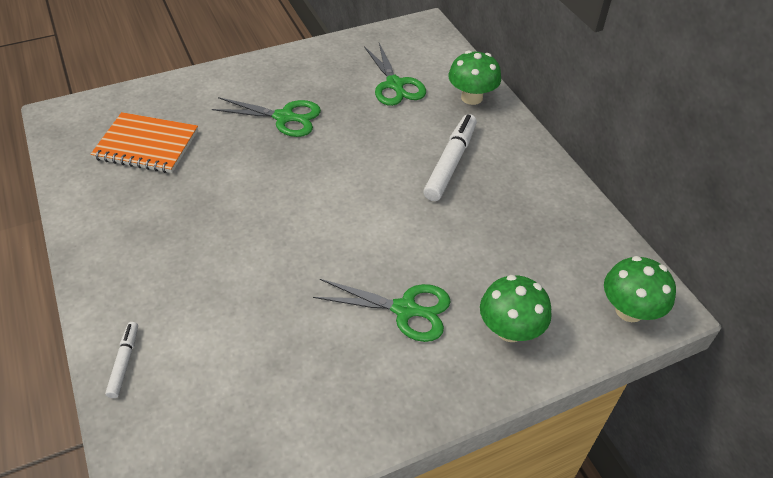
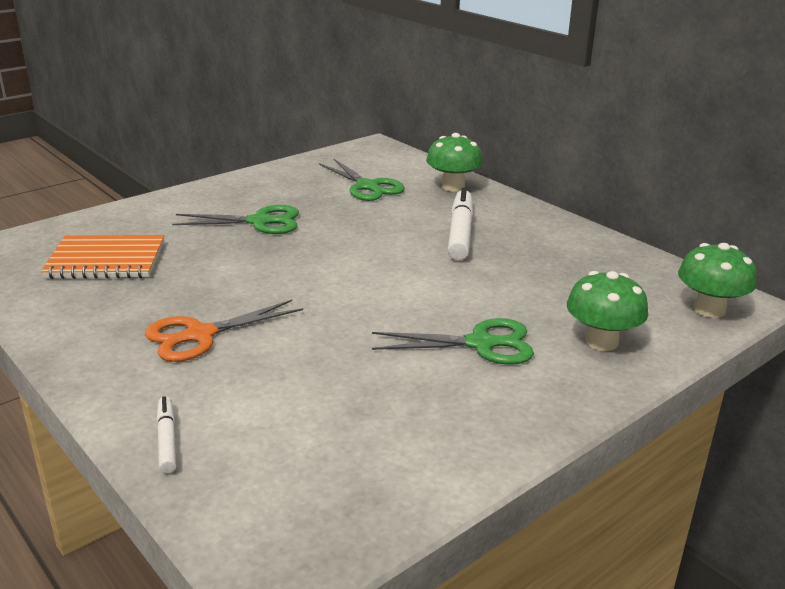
camera: 15 degrees left, 20 degrees down
(187, 250) = (199, 335): none -> orange scissors

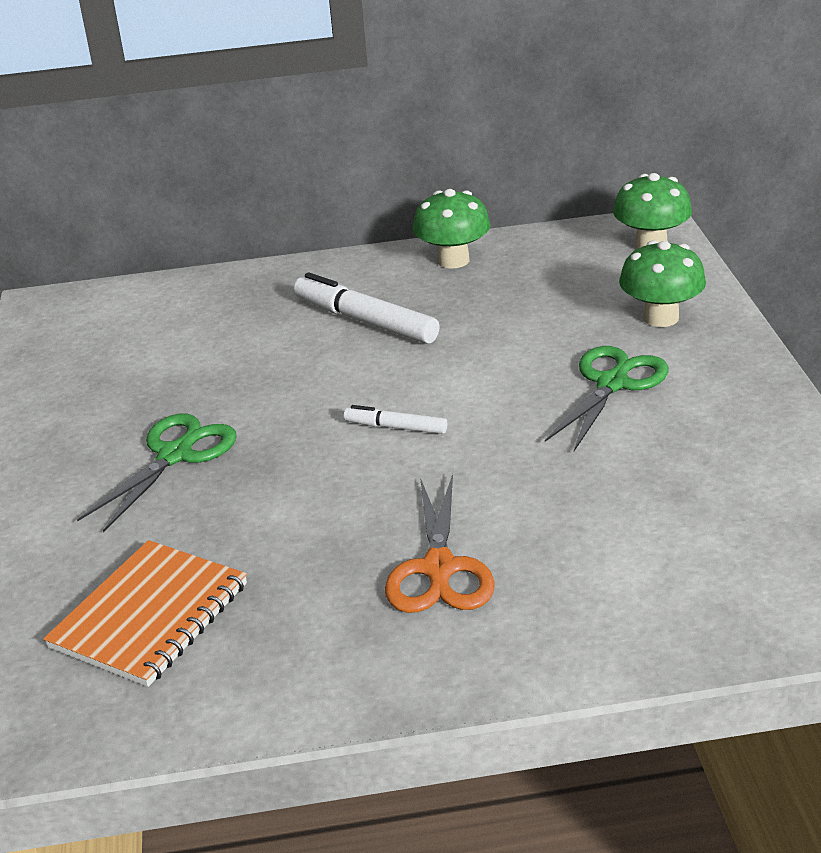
camera: 55 degrees left, 5 degrees up
(167, 440) = (648, 637): white marker -> white marker (395, 427)
(367, 187) = (168, 346): green scissors -> none
(453, 187) = (241, 289): green mushroom -> green mushroom (453, 260)

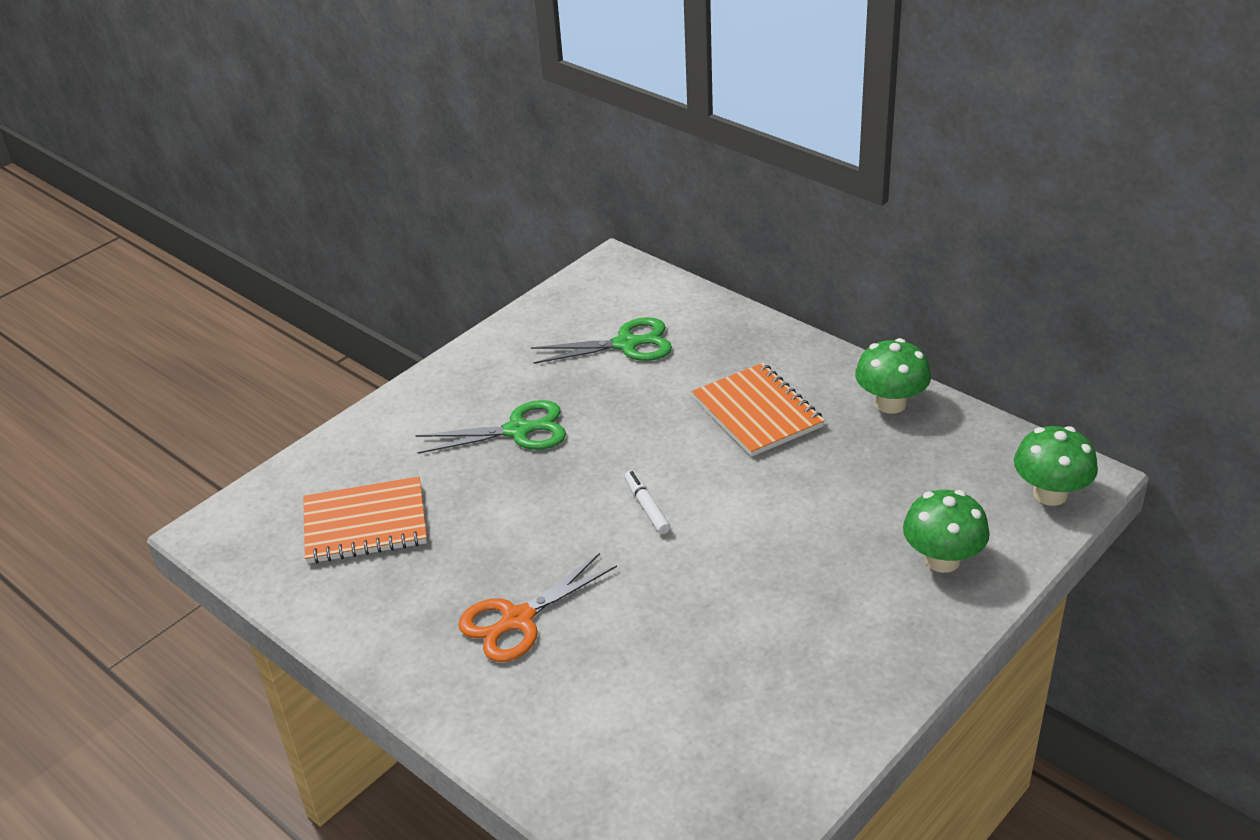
camera: 50 degrees right, 5 degrees up
(365, 321) = (757, 412): white marker -> orange notebook
(612, 383) = (818, 583): green scissors -> green scissors (627, 344)

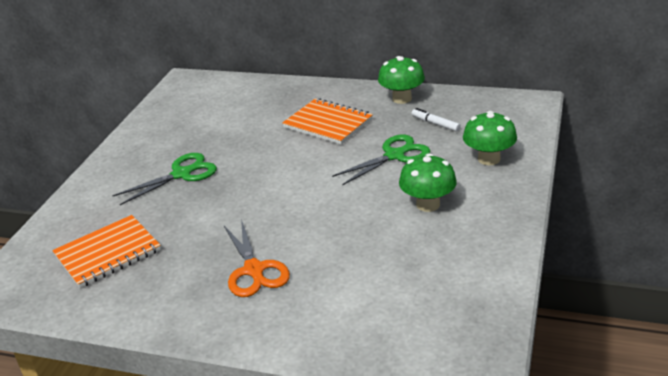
camera: 25 degrees left, 5 degrees down
(517, 620) = (254, 270): orange scissors -> orange scissors turned 45 degrees counterclockwise
(627, 344) = (222, 114): green scissors -> green scissors (395, 155)
(646, 507) = (295, 187): white marker -> white marker (435, 124)
(1050, 494) = (521, 113): green mushroom -> green mushroom (428, 204)

